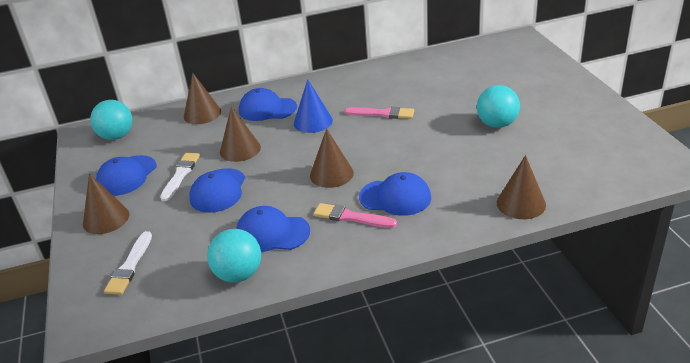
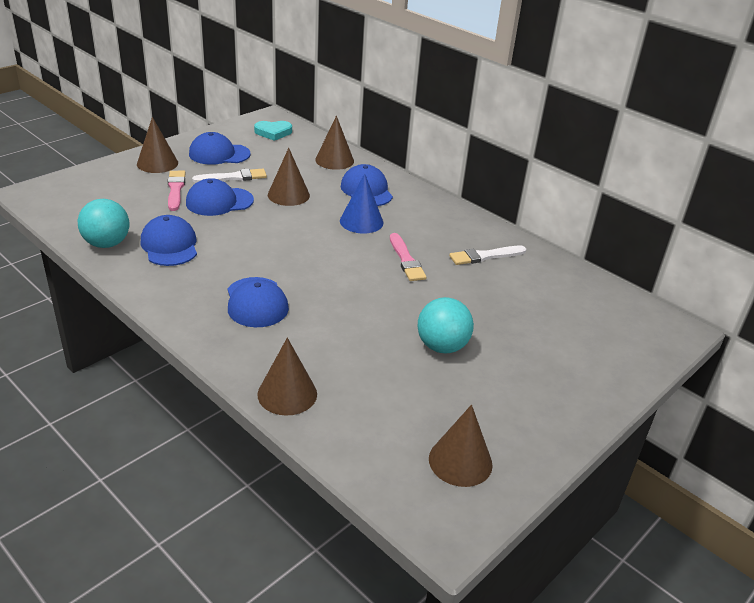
camera: 55 degrees right, 0 degrees up
(117, 136) = (273, 132): turquoise ball -> turquoise heart
(130, 266) = (102, 191): white brush -> white brush (485, 256)
(331, 174) = (276, 254): brown cone -> brown cone (460, 461)
(351, 217) = (211, 283): pink brush -> pink brush (175, 189)

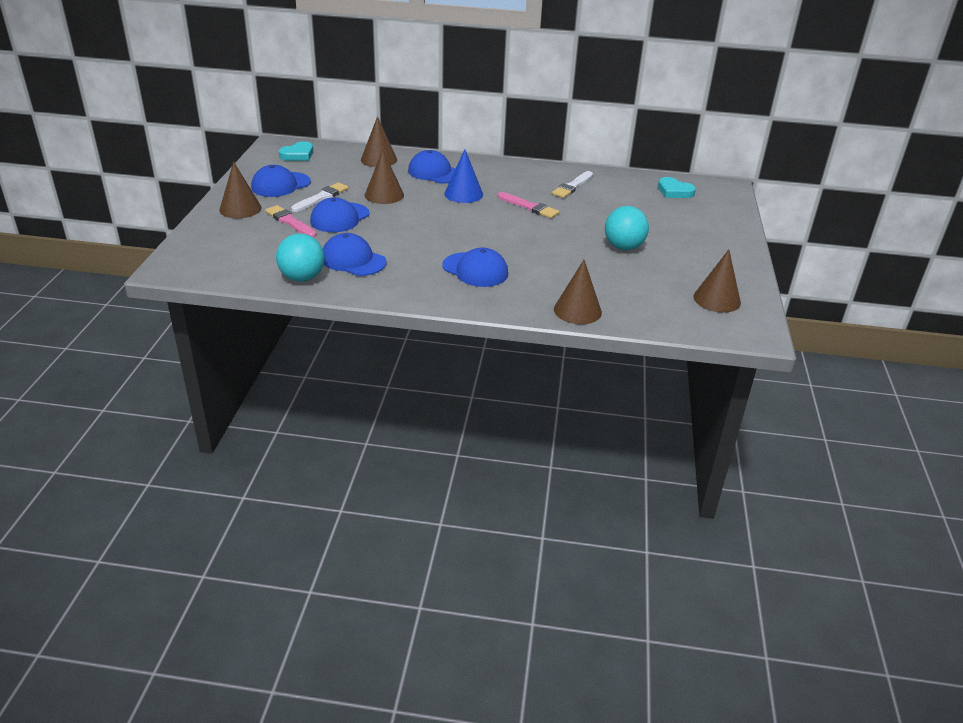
camera: 35 degrees left, 0 degrees up
(598, 308) = (674, 191): none -> turquoise heart

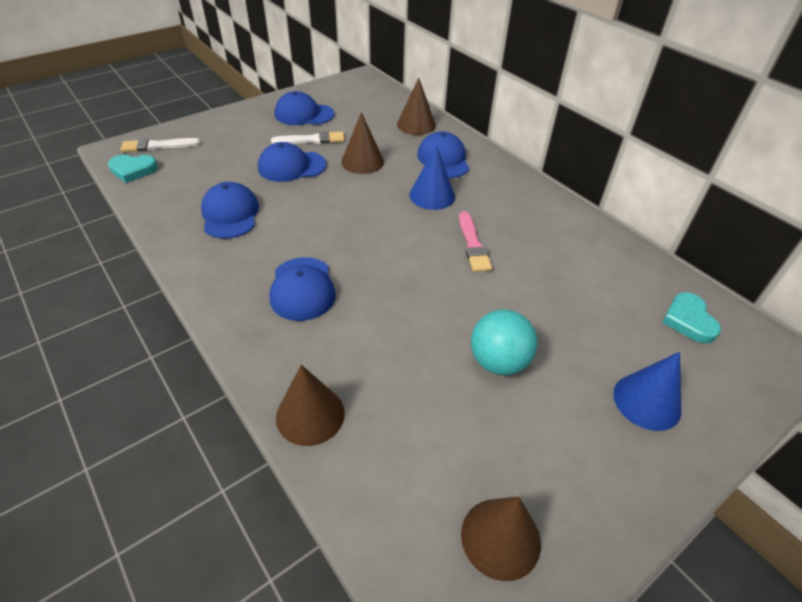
camera: 45 degrees right, 10 degrees up
(240, 208) = (242, 122): brown cone -> none
(290, 222) = (252, 151): pink brush -> none
(298, 155) = (361, 93): turquoise heart -> turquoise heart (133, 170)
(302, 278) = (169, 209): turquoise ball -> none
(572, 186) = (560, 244): white brush -> white brush (157, 146)
(701, 229) = (647, 401): none -> blue cone

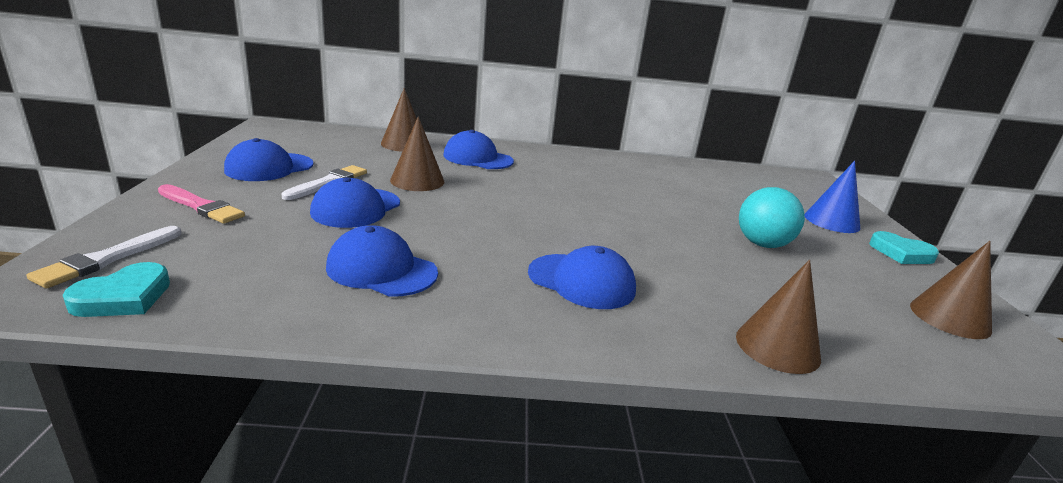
camera: 55 degrees left, 20 degrees down
(432, 195) = (522, 181): blue cone -> none
(473, 244) = (611, 196): pink brush -> pink brush (201, 206)
(688, 320) = (763, 181): turquoise heart -> turquoise heart (901, 253)

